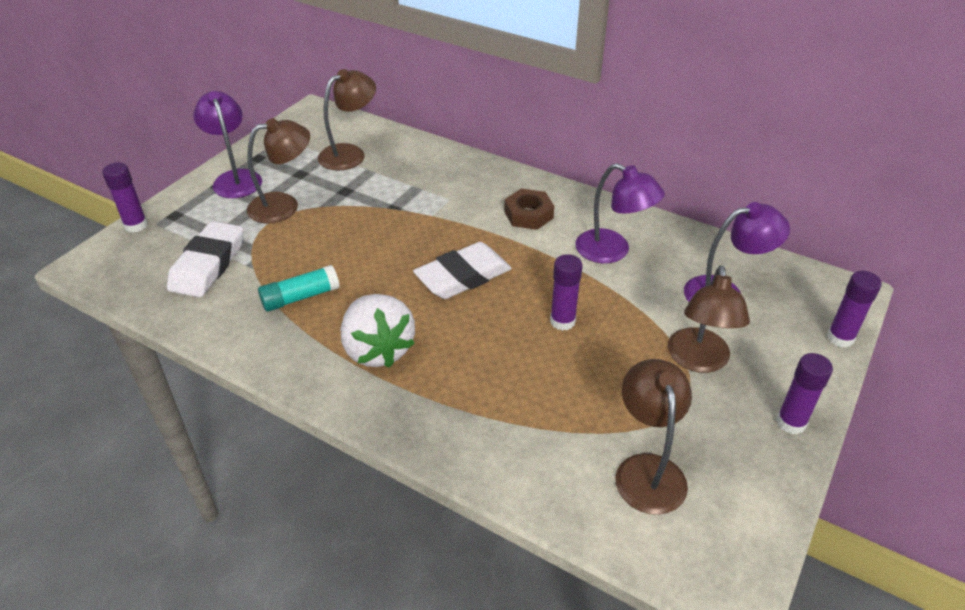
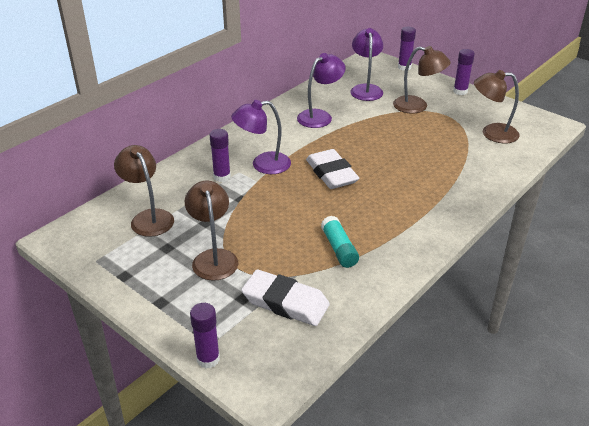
camera: 80 degrees left, 5 degrees down
(235, 178) = (155, 290): purple lamp -> purple lamp (263, 164)
(378, 350) = (399, 214): white strawberry -> none
(528, 214) = (271, 140): brown nut -> none
(562, 321) = (381, 142): purple glue stick -> purple glue stick (222, 177)

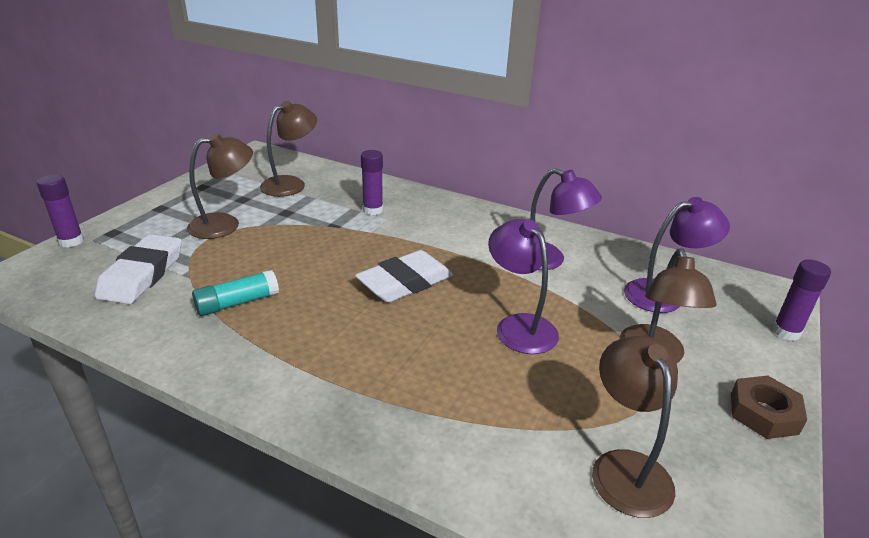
camera: 75 degrees right, 5 degrees down
(263, 164) = (407, 231): purple lamp -> purple lamp (519, 326)
(460, 91) = (764, 413): purple glue stick -> brown nut

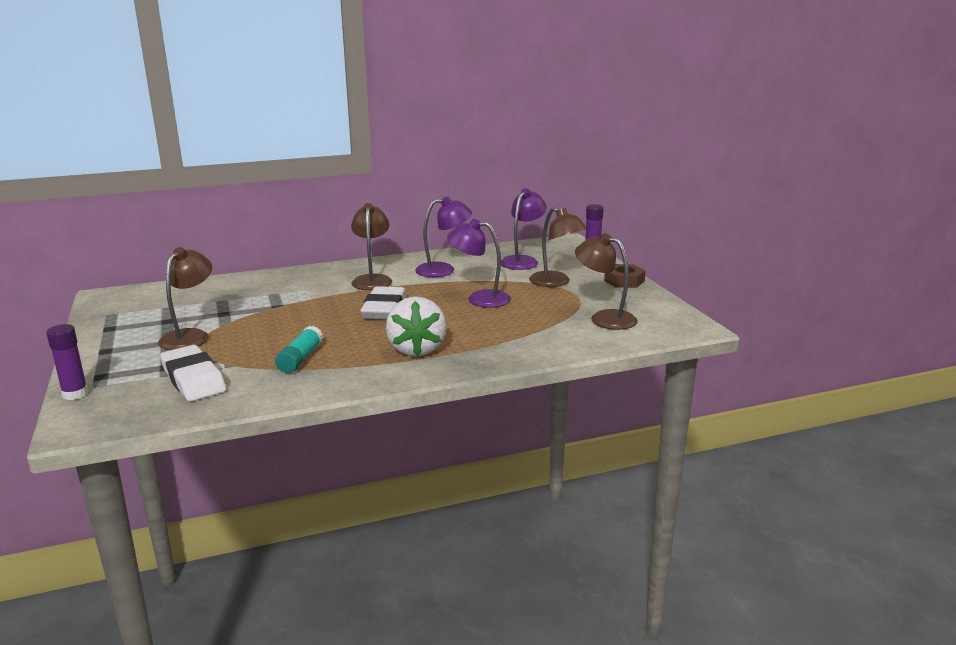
camera: 45 degrees left, 10 degrees down
(291, 184) = (187, 300): brown lamp -> brown lamp (372, 280)
(337, 361) = (417, 349): none -> white strawberry
(373, 210) = (287, 289): purple glue stick -> none

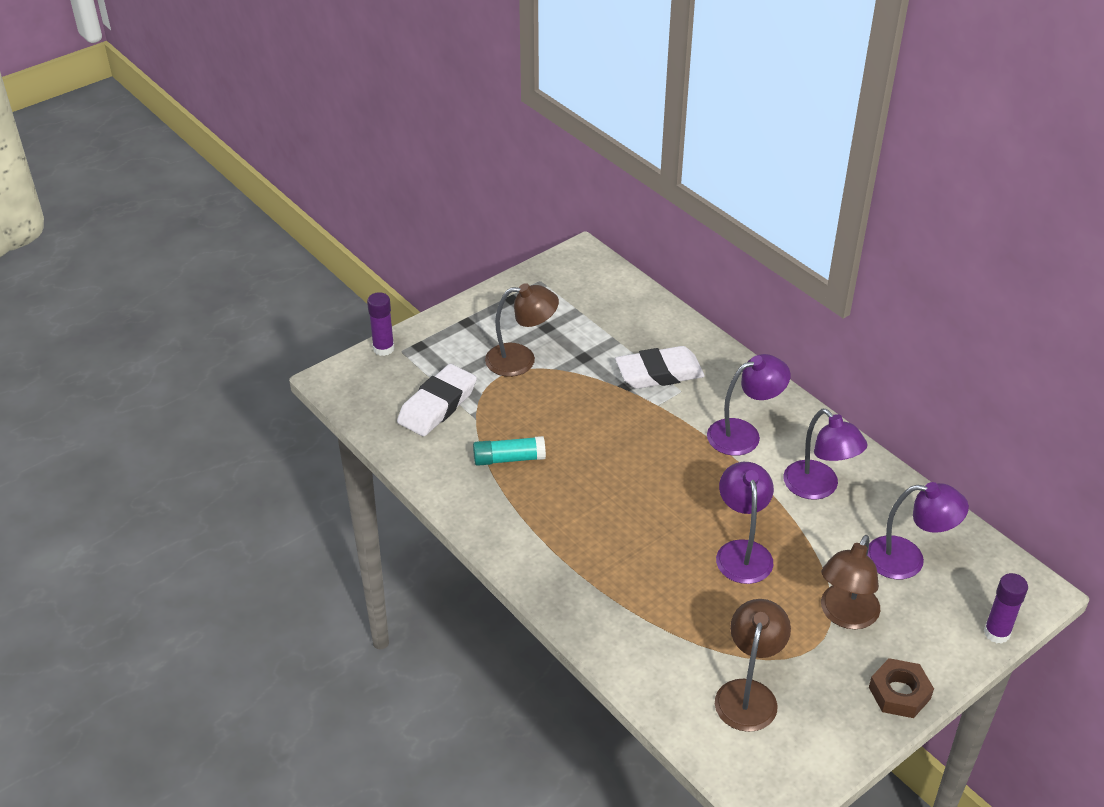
camera: 70 degrees right, 20 degrees up
(372, 280) = (743, 434): brown lamp -> purple lamp
(384, 309) = (662, 476): white eraser -> white eraser (659, 373)
(417, 349) = (571, 540): white strawberry -> none

